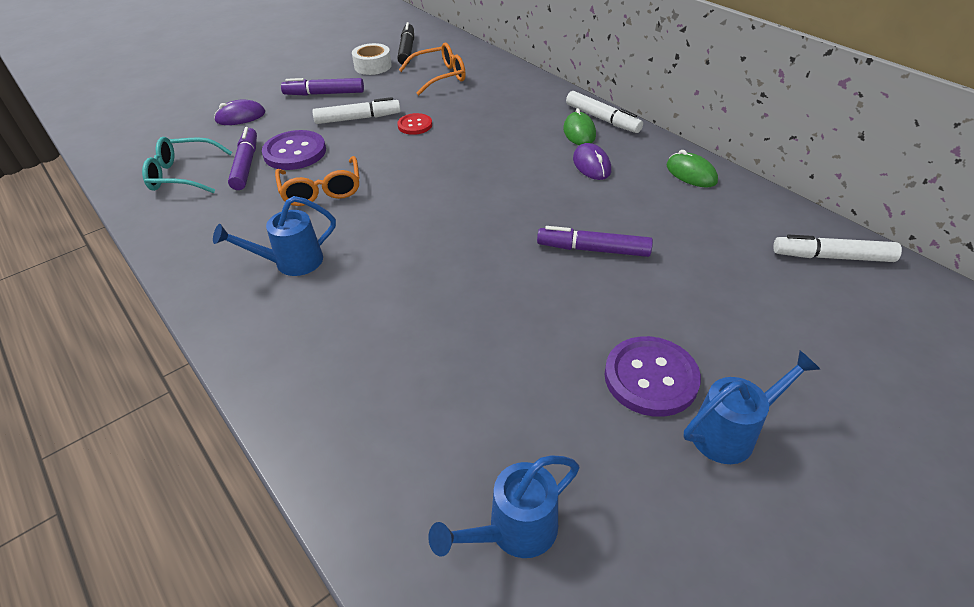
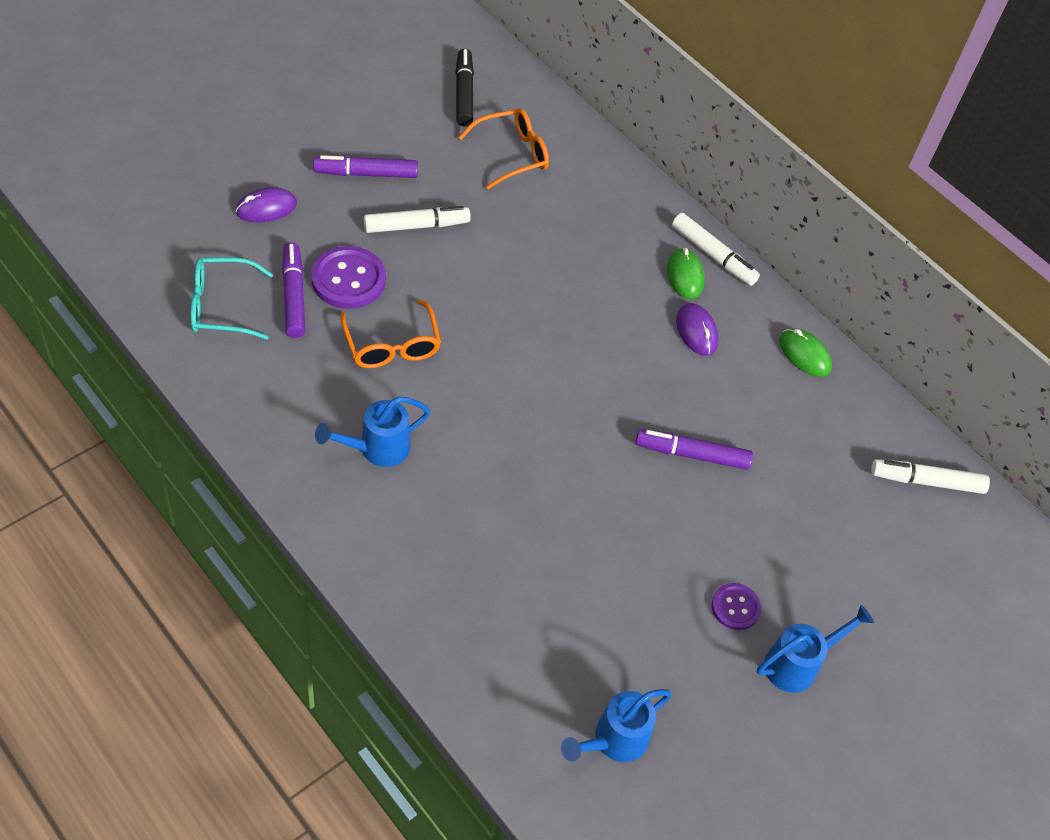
camera: 10 degrees left, 10 degrees up
(373, 66) = (422, 123): white tape -> none
(415, 125) = (488, 245): red button -> none
(651, 378) = (735, 607): purple button -> purple button, size x0.59

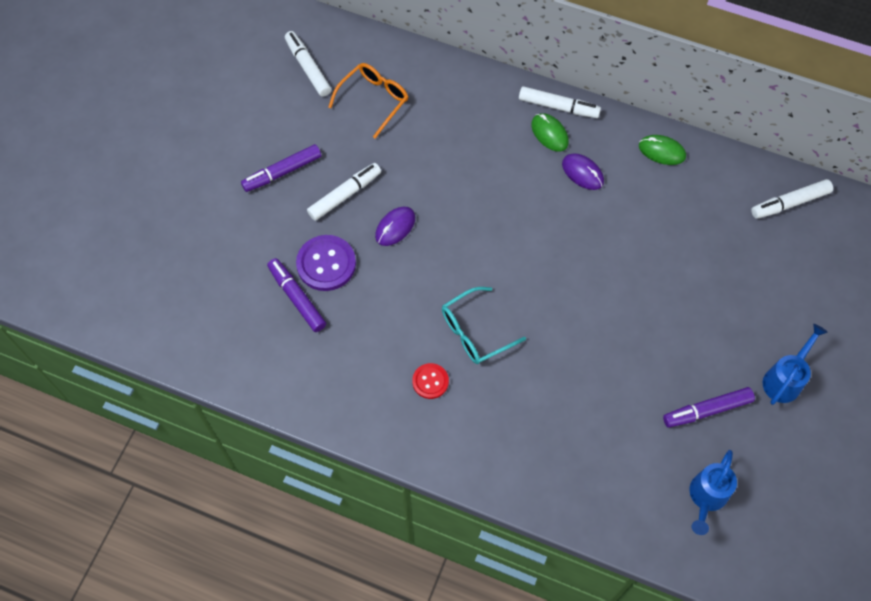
camera: 20 degrees left, 10 degrees up
(221, 306) = (252, 335): turquoise glasses -> turquoise glasses (475, 332)
(266, 208) = (231, 239): purple mouse -> purple mouse (395, 227)
(377, 449) = (430, 381): blue watering can -> red button
(392, 345) = (389, 298): orange glasses -> none
(464, 93) = (308, 67): black marker -> white marker
(692, 454) = (634, 268): purple marker -> purple marker (707, 410)
(735, 607) = (725, 362): purple button -> none

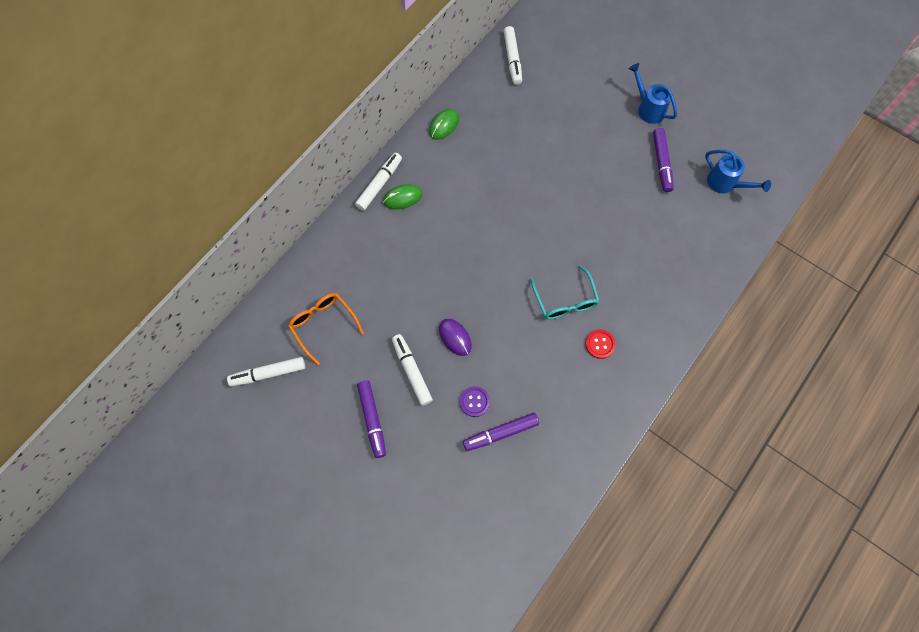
camera: 75 degrees left, 5 degrees up
(326, 264) = (474, 401): purple button -> purple button, size x0.59
(582, 173) = (446, 185): purple mouse -> none

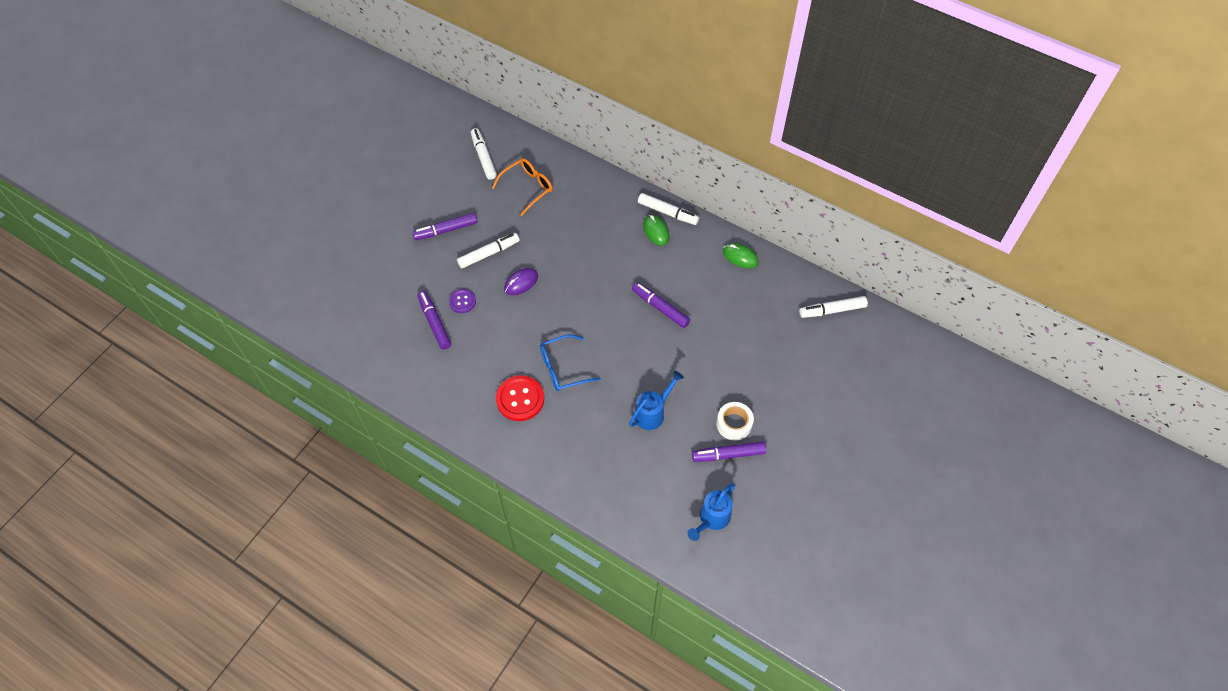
camera: 85 degrees right, 10 degrees down
(498, 203) = (660, 308): none -> purple marker
(565, 300) = (563, 368): turquoise glasses -> blue glasses
(600, 344) = (520, 399): red button -> red button, size x1.71
(630, 154) = (734, 424): none -> white tape
(648, 108) = (795, 441): blue watering can -> blue watering can (652, 413)

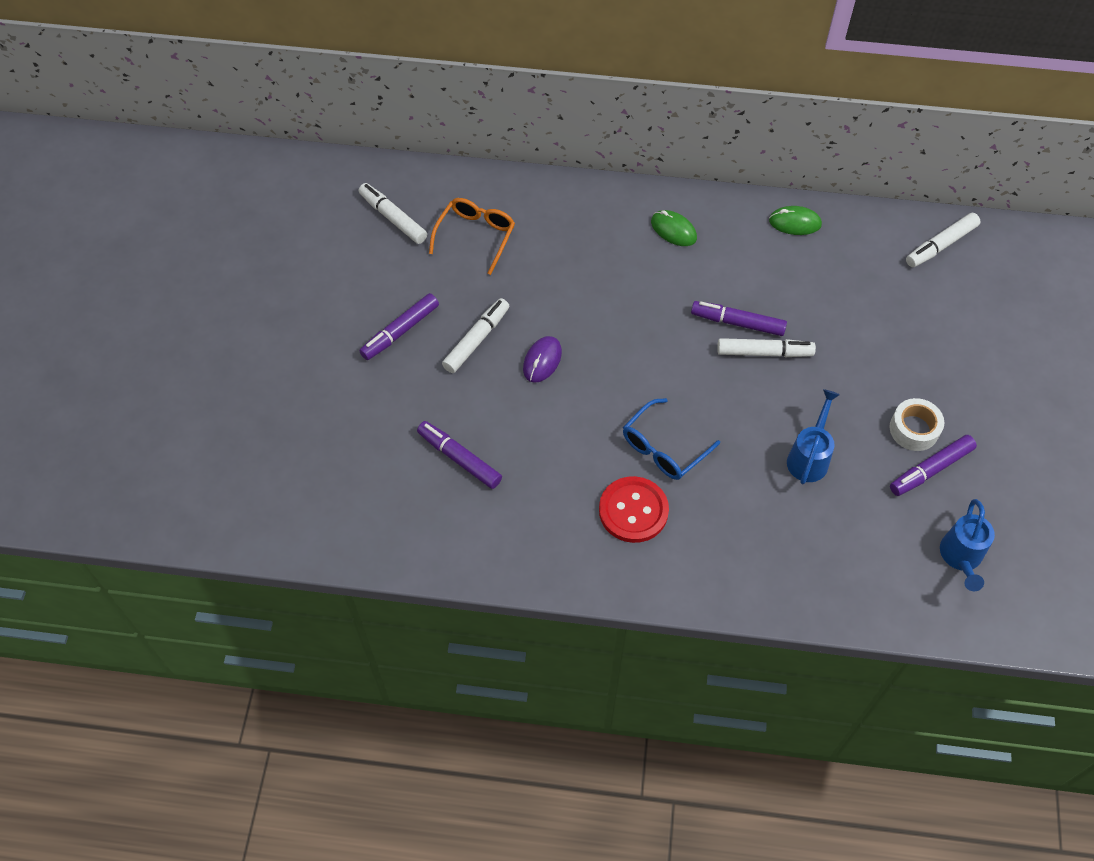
camera: 25 degrees left, 0 degrees up
(462, 301) = (480, 415): purple button -> none
(668, 213) = (673, 201): white marker -> white marker (764, 352)

